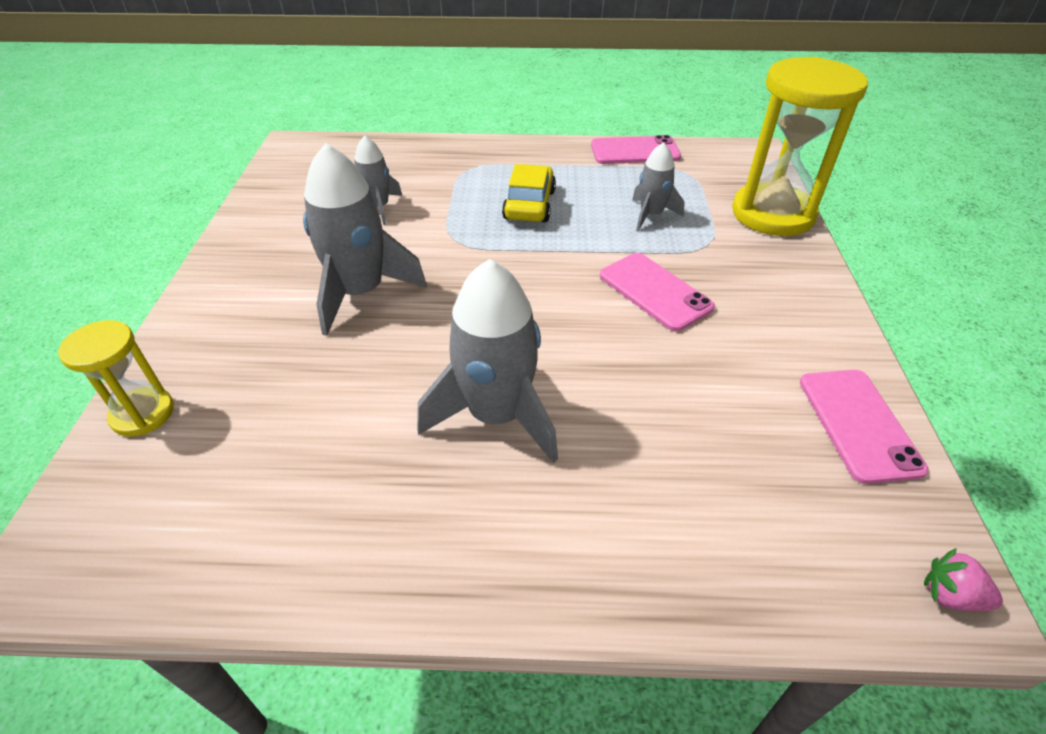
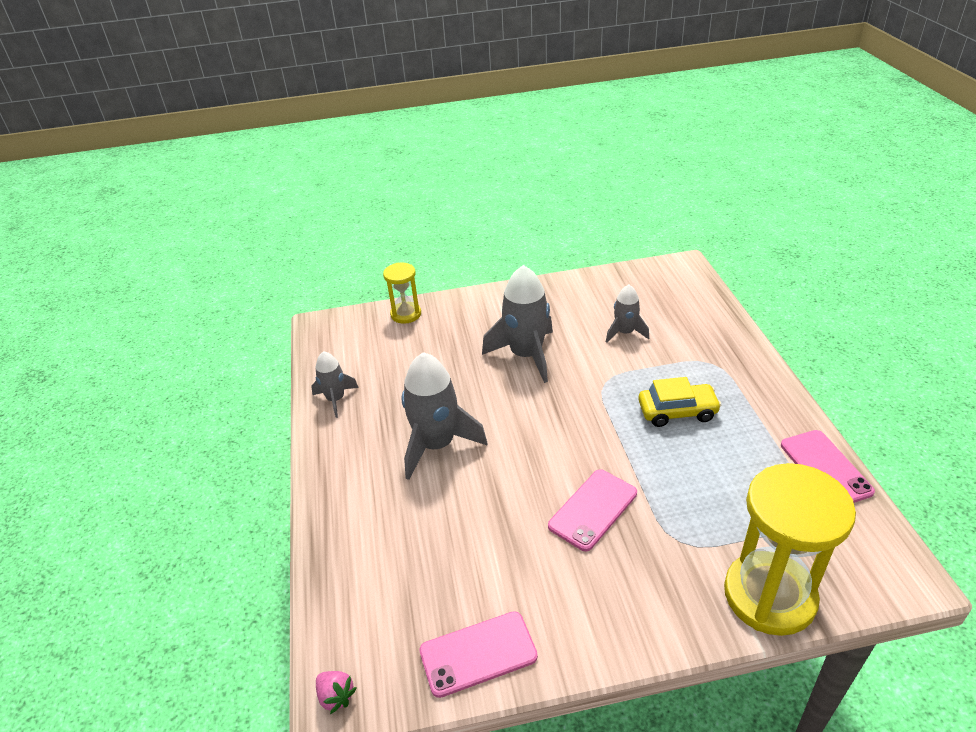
camera: 80 degrees right, 5 degrees down
(651, 215) = (708, 495): grey rocket -> grey rocket (336, 399)
(950, 595) = (336, 696): pink strawberry -> pink strawberry turned 120 degrees clockwise

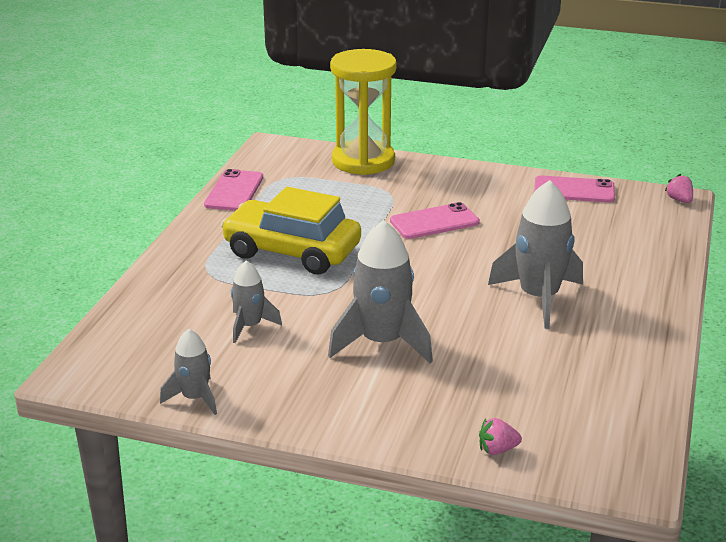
camera: 155 degrees left, 10 degrees down
(336, 399) = (635, 373): grey rocket -> grey rocket (195, 398)
(406, 314) = (497, 450): yellow hourglass -> pink strawberry
(677, 411) = (292, 251): yellow car -> yellow car, size x1.69

